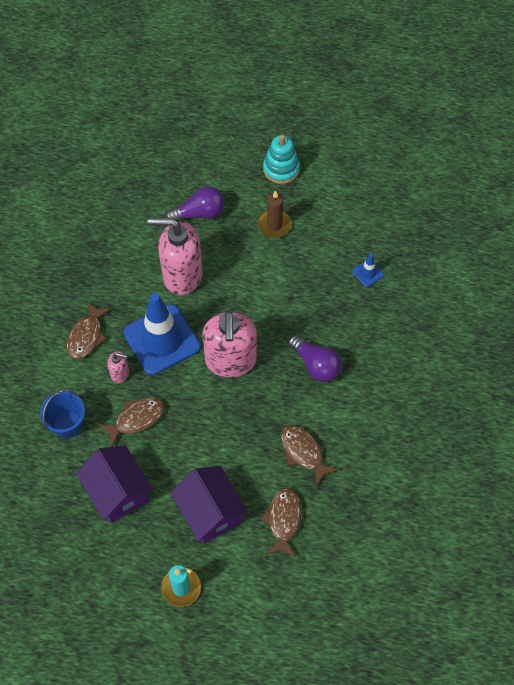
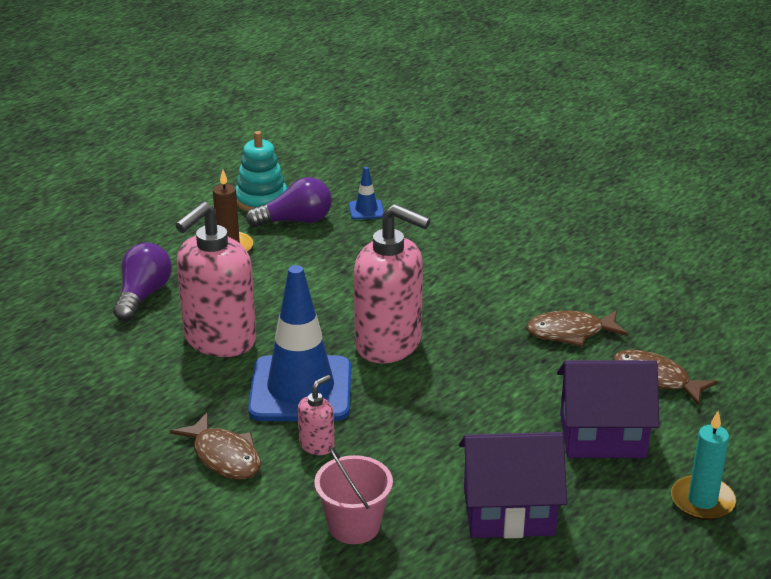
camera: 60 degrees left, 30 degrees down
(67, 424) = (354, 526): blue bucket -> pink bucket
(136, 419) = (405, 454): brown fish -> none
(281, 169) = (156, 217): turquoise stacking toy -> turquoise stacking toy (261, 200)
(315, 364) = (455, 284): purple light bulb -> purple light bulb (295, 221)

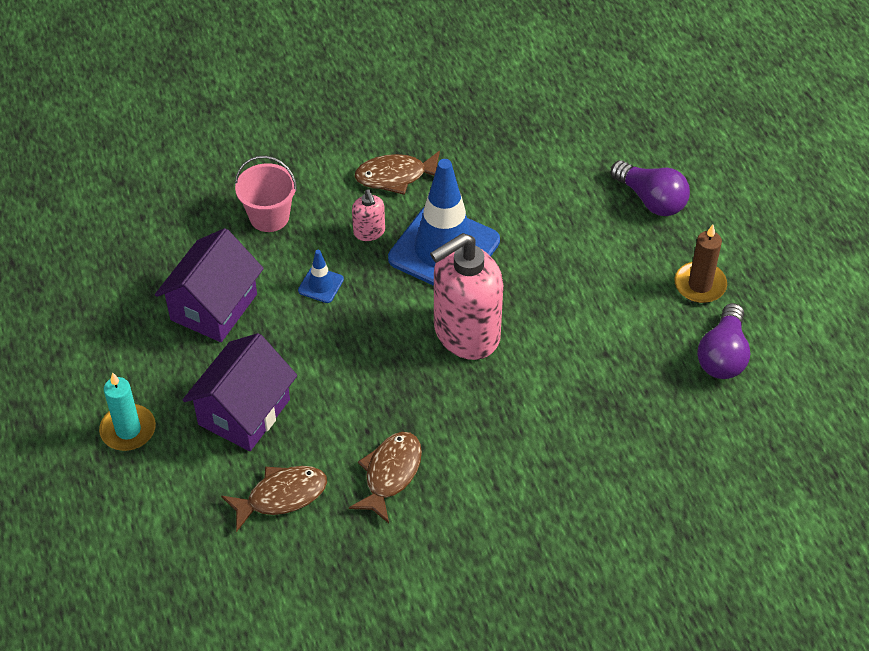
camera: 120 degrees right, 20 degrees up
(219, 340) = (549, 225): pink soap dispenser -> none
(261, 200) = (783, 345): turquoise stacking toy -> none
(366, 210) = (712, 423): blue traffic cone -> blue traffic cone (321, 285)

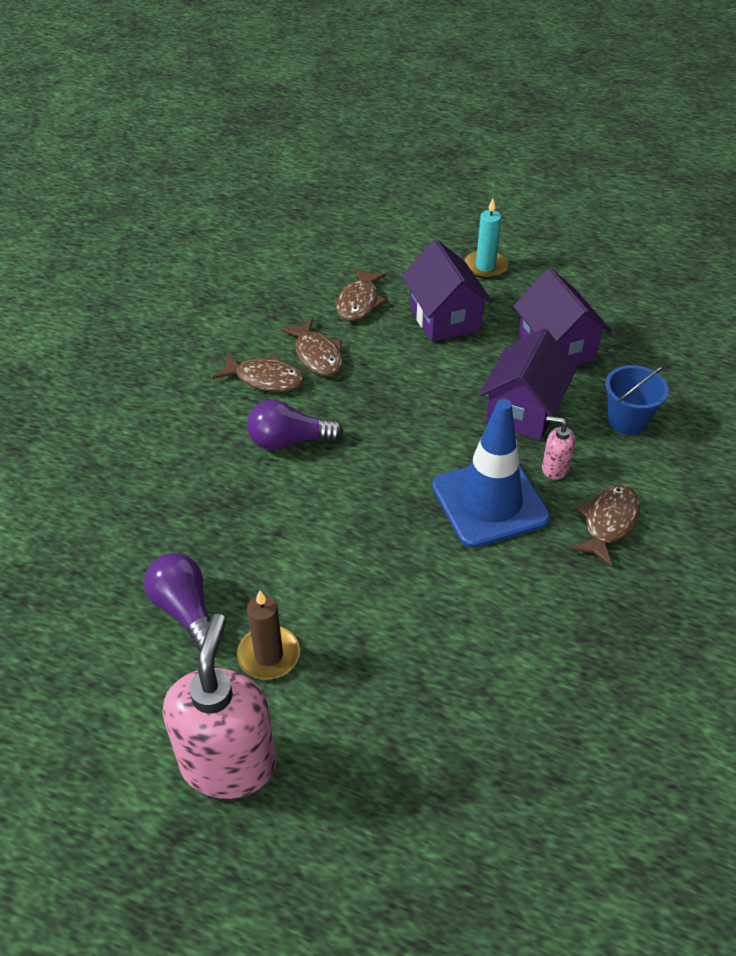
camera: 130 degrees right, 5 degrees down
(269, 216) = (627, 420): pink bucket -> blue bucket
(321, 285) = (523, 410): blue traffic cone -> purple house
(459, 490) = (265, 379): none -> brown fish
(466, 333) = (390, 462): pink soap dispenser -> pink soap dispenser (228, 763)
(651, 199) = (403, 699): purple light bulb -> purple light bulb (289, 441)

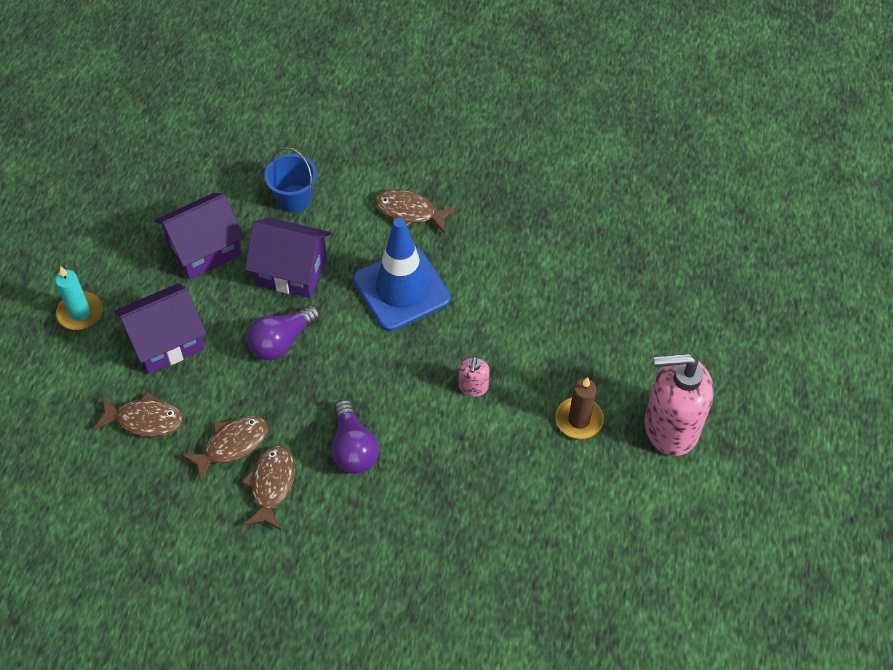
camera: 100 degrees left, 10 degrees up
(185, 610) = (552, 488): purple light bulb -> purple light bulb (282, 341)
(554, 468) = (357, 247): pink soap dispenser -> pink soap dispenser (473, 387)

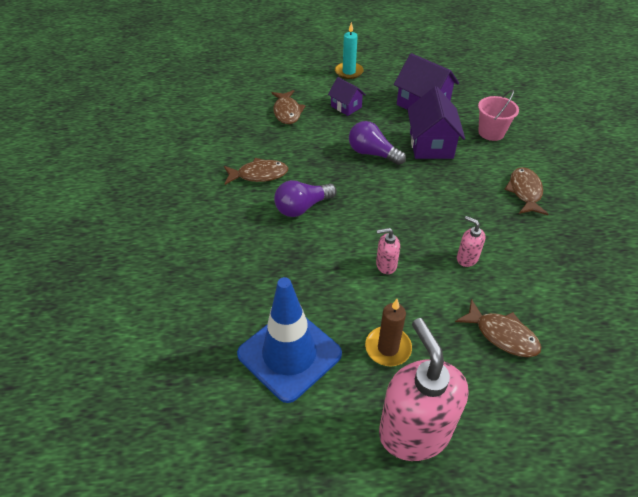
camera: 75 degrees right, 10 degrees down
(166, 342) = (346, 107): purple house -> purple house, size x0.58
(232, 445) = (283, 150): brown fish -> brown fish (502, 335)
(294, 198) = (491, 132): blue bucket -> pink bucket
(401, 289) = (452, 203): blue traffic cone -> blue traffic cone (289, 354)
(488, 308) = (467, 258): none -> pink soap dispenser

